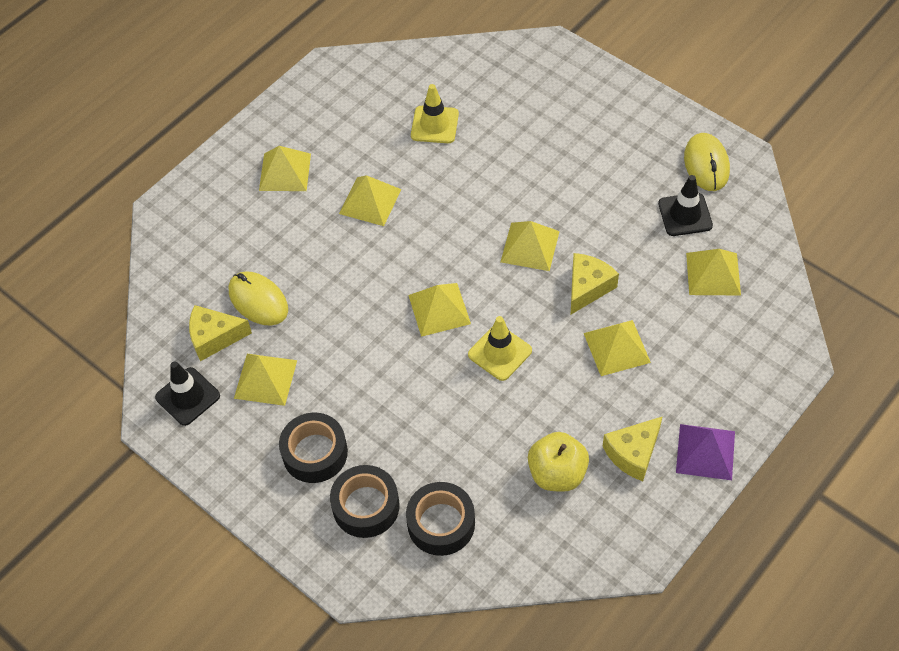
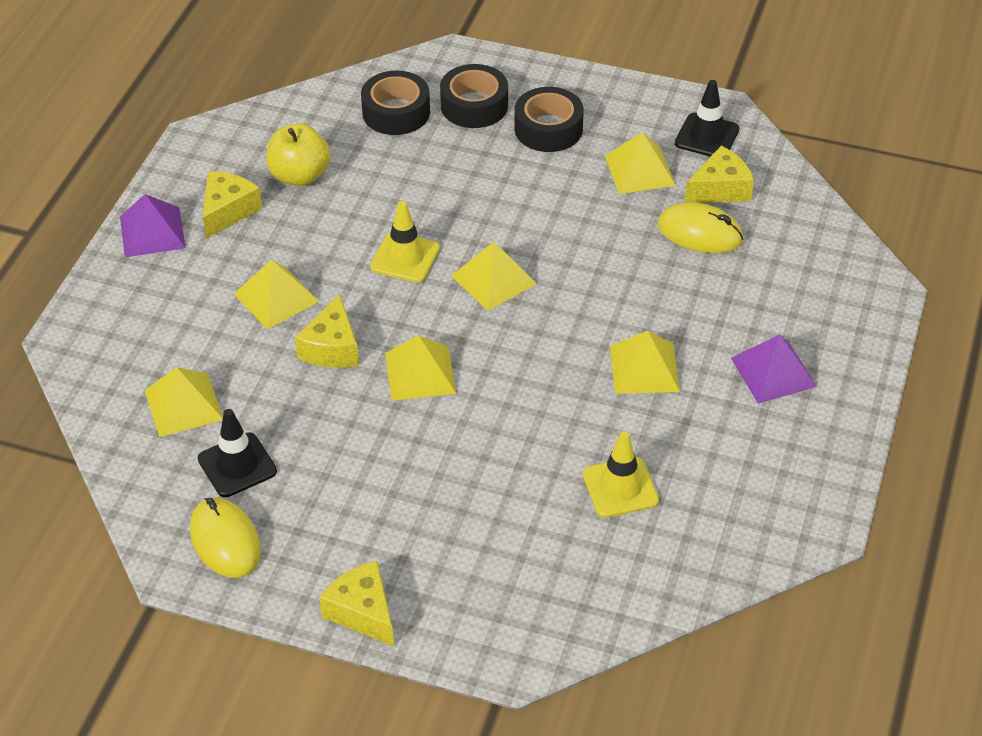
camera: 155 degrees right, 10 degrees down
(285, 172) = (773, 372): yellow pyramid -> purple pyramid
(631, 97) = (362, 612): none -> yellow cheese

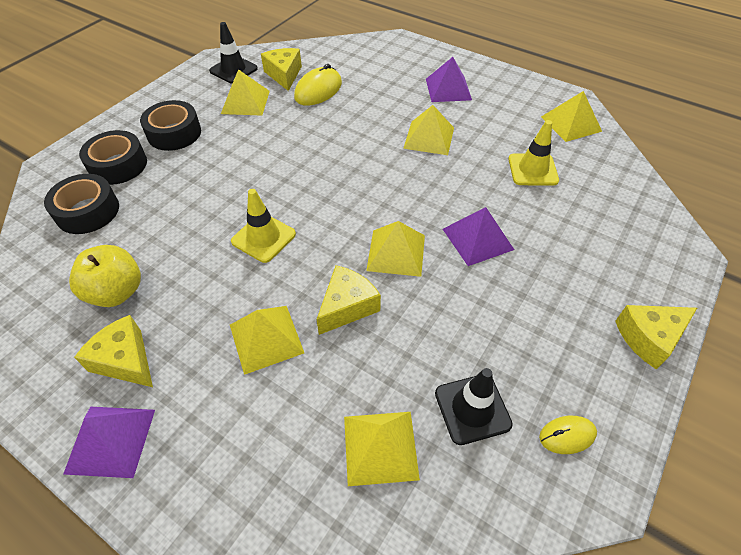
camera: 75 degrees left, 5 degrees up
(225, 541) = (567, 435): yellow mouse -> yellow mouse, size x0.59
(332, 348) = (347, 306): yellow cheese -> yellow cheese turned 75 degrees counterclockwise
(466, 443) = (477, 239): none -> purple pyramid
(493, 279) = (313, 191): yellow pyramid -> yellow pyramid (571, 124)

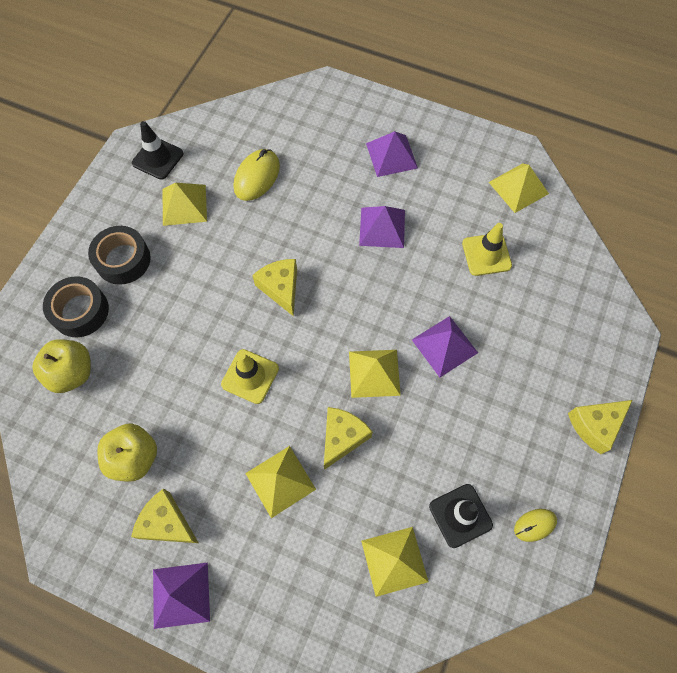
camera: 10 degrees left, 15 degrees up
(87, 211) = (72, 373): black tape -> yellow apple
(284, 75) = (215, 158): yellow cheese -> yellow cheese (280, 288)
(429, 137) = (382, 227): yellow pyramid -> purple pyramid

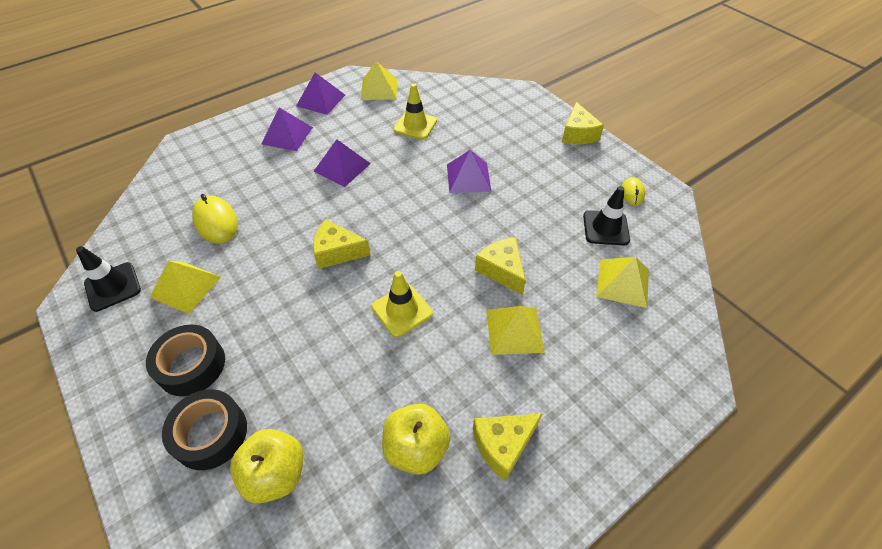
camera: 60 degrees left, 15 degrees down
(181, 595) = (582, 463): purple pyramid -> purple pyramid (321, 100)
(374, 373) = (460, 226): yellow pyramid -> none

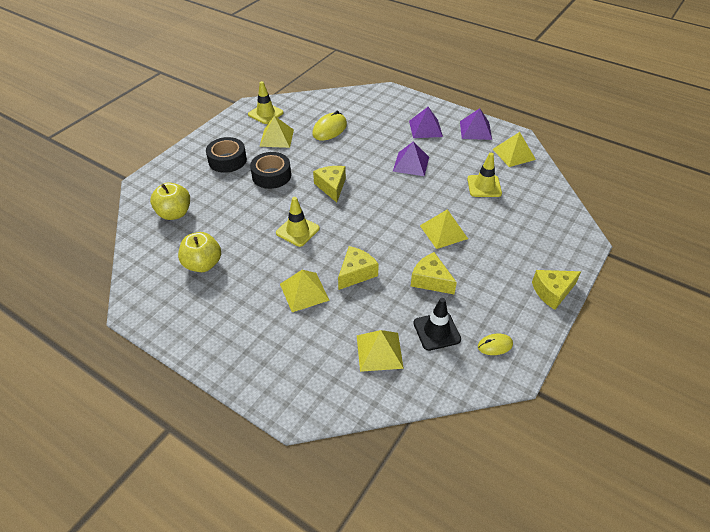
camera: 70 degrees right, 5 degrees down
(113, 287) = (265, 113): black traffic cone -> yellow traffic cone
(210, 434) = (190, 182): black tape -> black tape (271, 176)
(468, 177) = (443, 232): purple pyramid -> yellow pyramid
(503, 445) = (215, 304): yellow cheese -> yellow cheese (430, 280)

